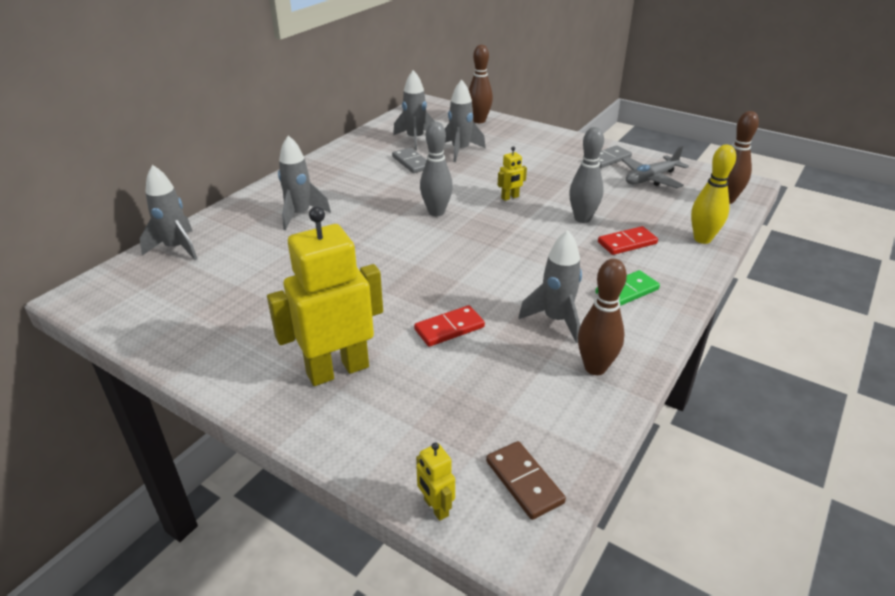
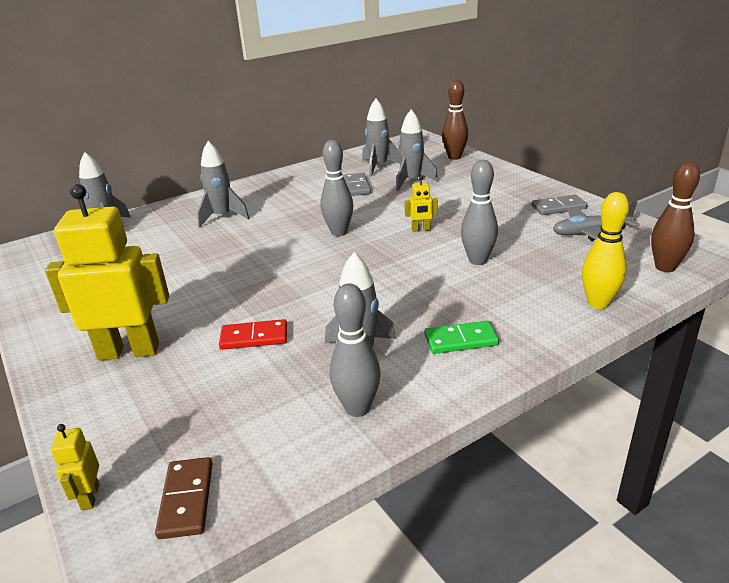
camera: 25 degrees right, 5 degrees down
(595, 368) = (357, 408): brown bowling pin -> grey bowling pin
(627, 243) = (505, 292): red domino -> none

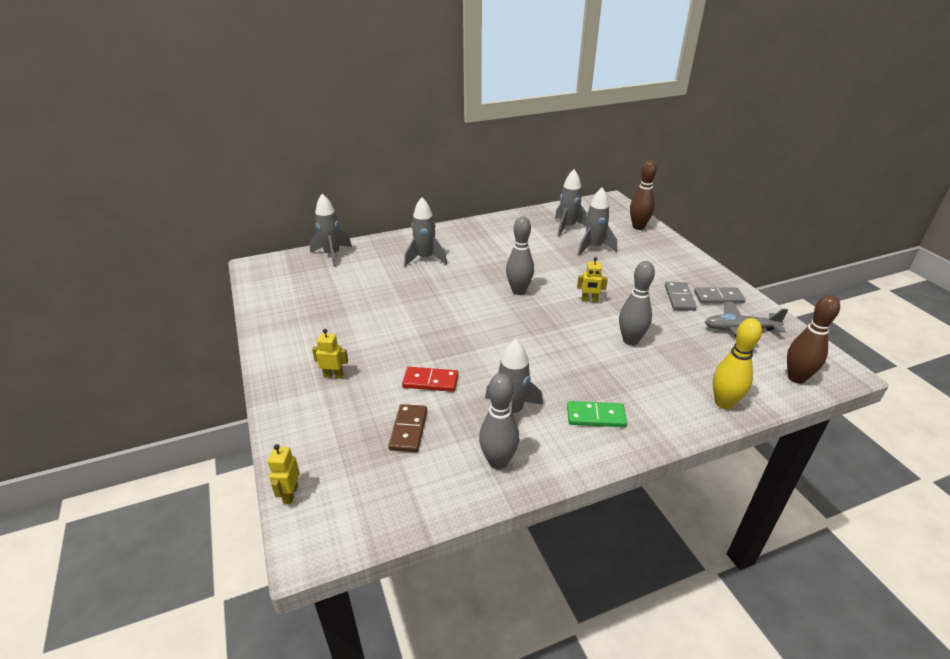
camera: 10 degrees right, 5 degrees up
(129, 351) = (333, 375): yellow robot -> yellow robot, size x0.42
(186, 499) = (357, 511): brown domino -> brown domino (408, 430)
(357, 186) = (544, 245): grey domino -> grey domino (679, 298)

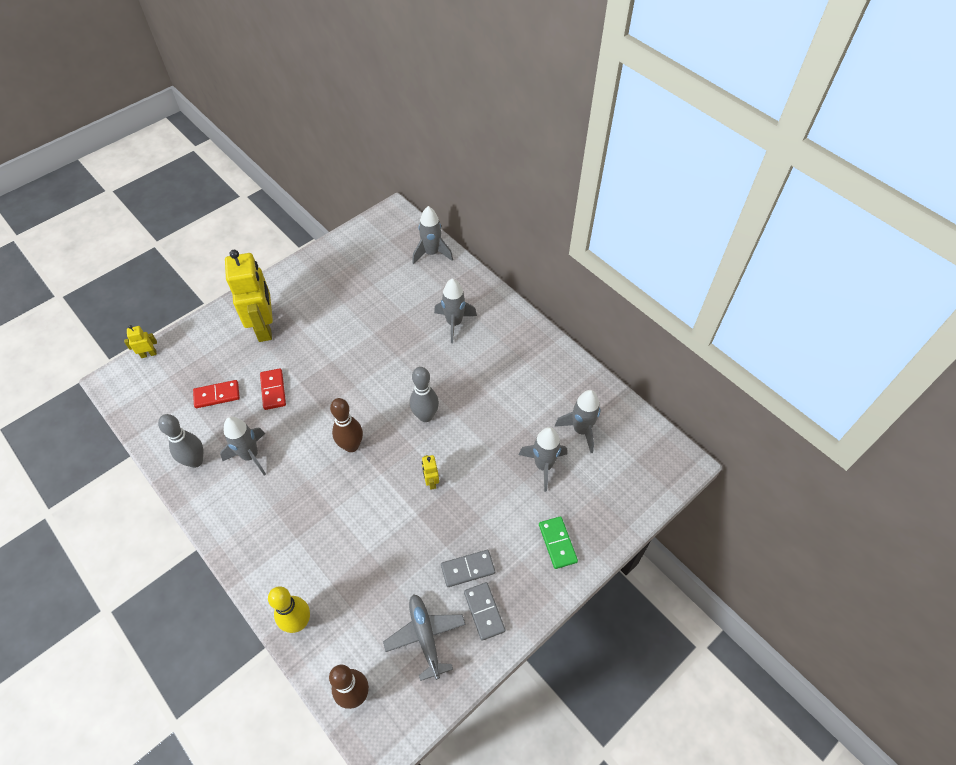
camera: 70 degrees right, 20 degrees up
(333, 375) = (264, 327): yellow robot -> yellow robot, size x2.39
(408, 430) = (217, 395): brown domino -> red domino
(596, 416) = (258, 518): green domino -> green domino (557, 543)
(630, 340) = (372, 530): grey bowling pin -> none
(638, 227) = (620, 506): brown bowling pin -> brown bowling pin (351, 446)

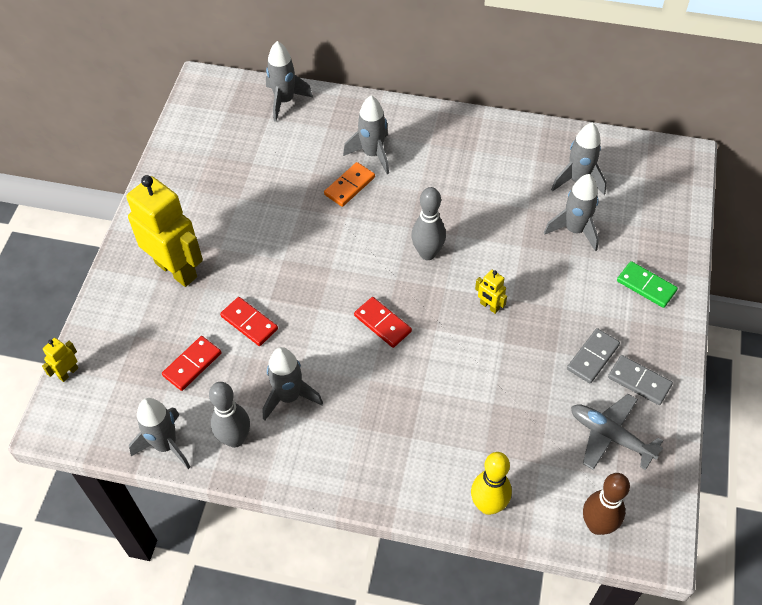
camera: 35 degrees left, 0 degrees up
(156, 437) = (166, 445): none -> grey rocket
(351, 446) = (382, 323): brown bowling pin -> red domino
(419, 336) = (349, 186): none -> orange domino

